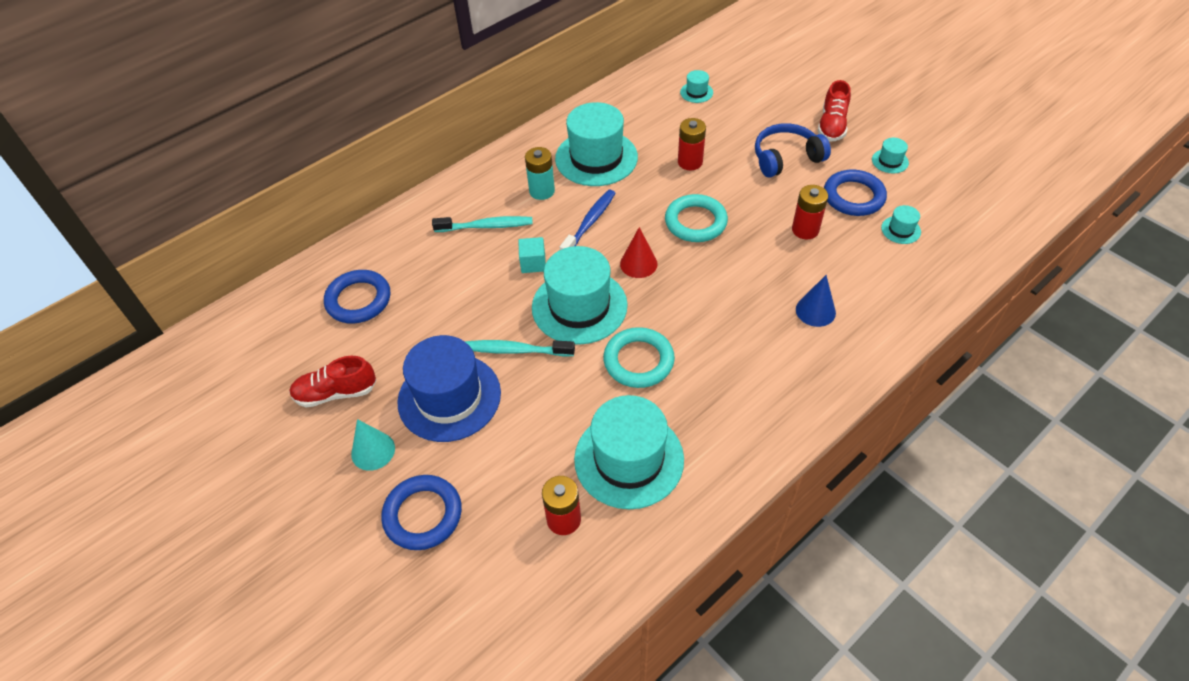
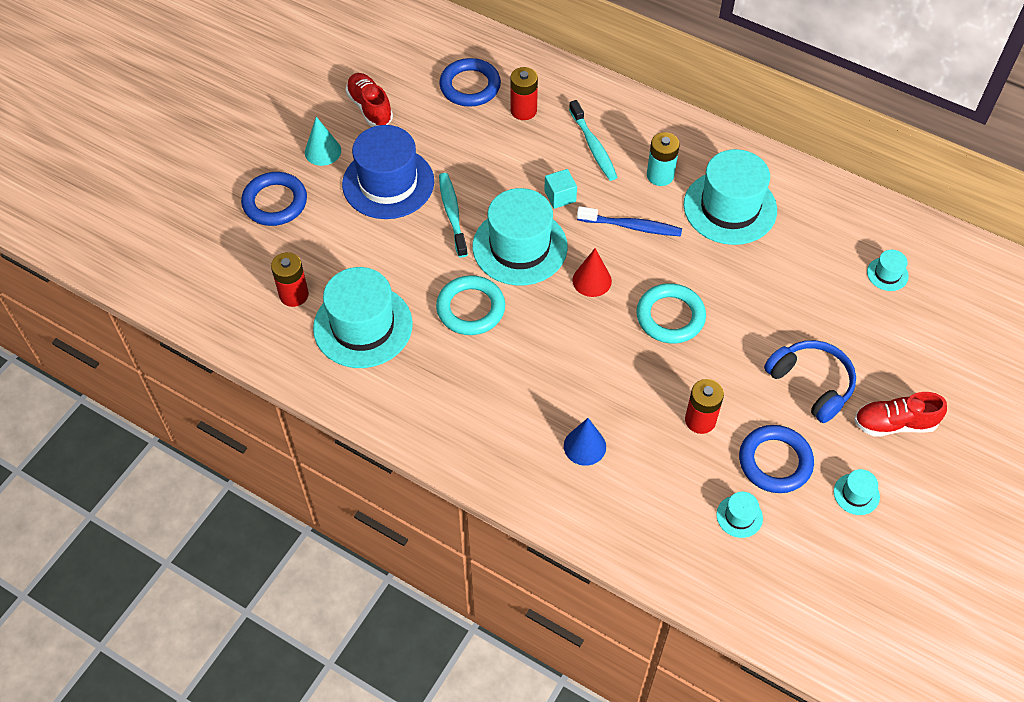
camera: 70 degrees right, 5 degrees up
(690, 162) = (762, 292): red battery -> red battery (523, 110)

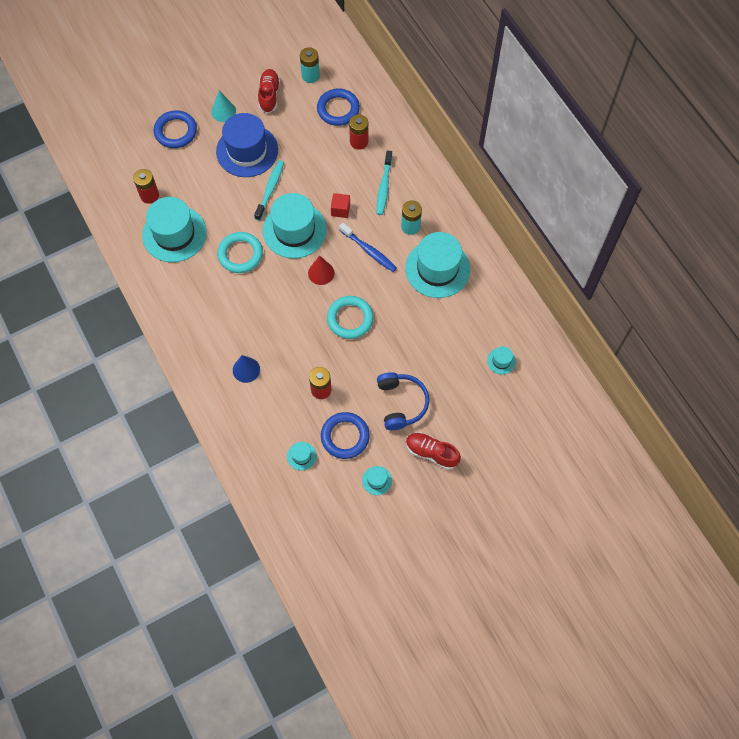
camera: 30 degrees right, 10 degrees up
(406, 64) = (310, 75): none -> turquoise battery
(560, 196) = (340, 210): turquoise cube -> red cube

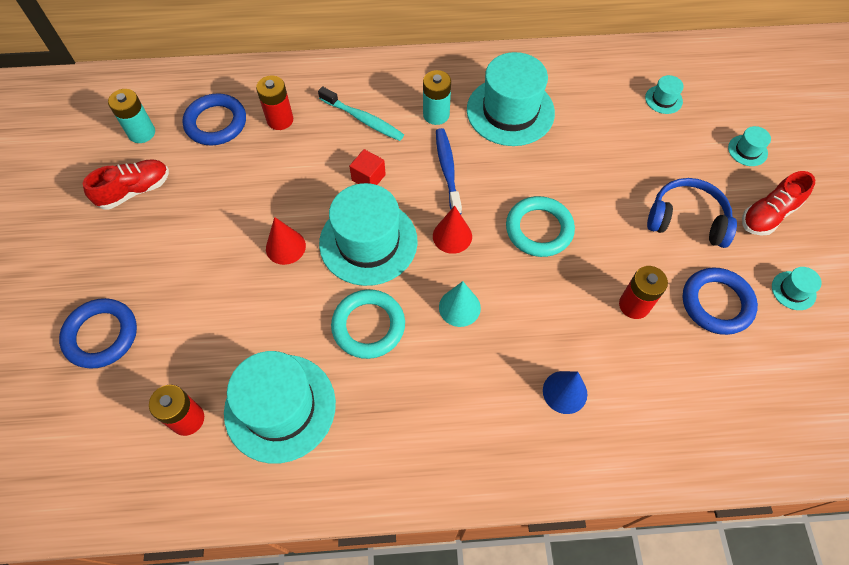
camera: 65 degrees left, 5 degrees down
(223, 111) = (116, 257): turquoise cone -> turquoise cone (459, 307)
(247, 151) = (203, 252): blue hat -> none
(269, 95) = (135, 191): red shoe -> red shoe turned 120 degrees clockwise
(270, 189) = (285, 247): turquoise toothbrush -> red cone
(301, 456) = (731, 370): turquoise hat -> turquoise hat (747, 150)
(369, 251) = (447, 170): blue toothbrush -> blue toothbrush turned 75 degrees counterclockwise

